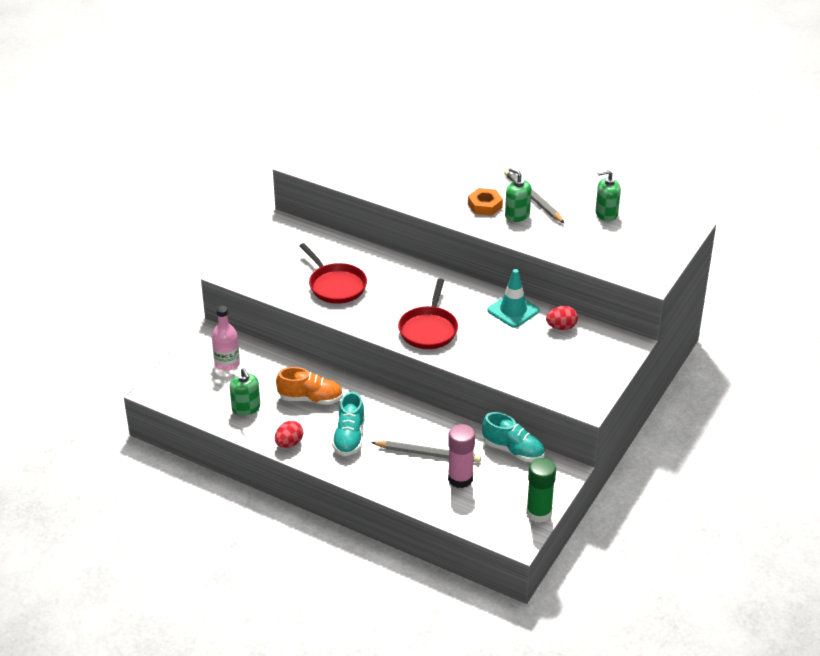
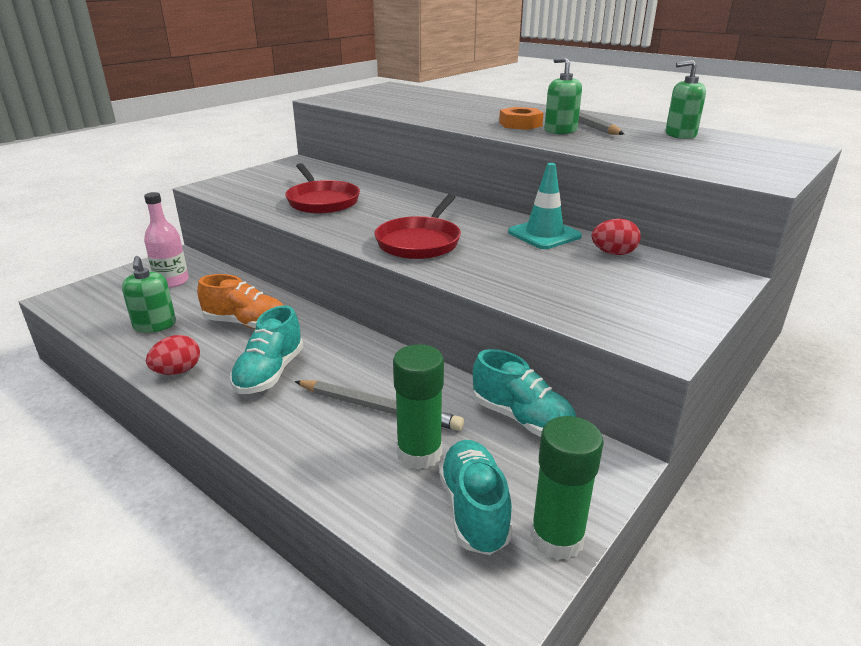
camera: 10 degrees right, 10 degrees down
(460, 479) = (419, 453): pink glue stick -> green glue stick
(496, 505) = (474, 509): none -> turquoise shoe

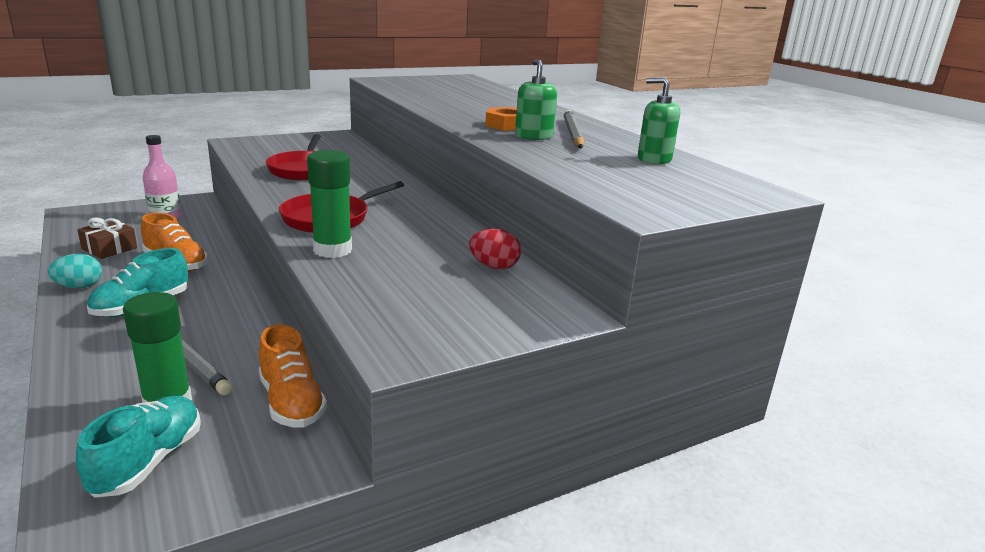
camera: 20 degrees right, 5 degrees down
(155, 325) = (109, 248): green soap dispenser -> brown gift
(177, 371) = (79, 287): red egg -> turquoise egg
(522, 418) = (291, 402): turquoise shoe -> orange shoe
(544, 234) = (455, 236): turquoise traffic cone -> none
(557, 538) = (181, 510): green glue stick -> green glue stick (332, 250)

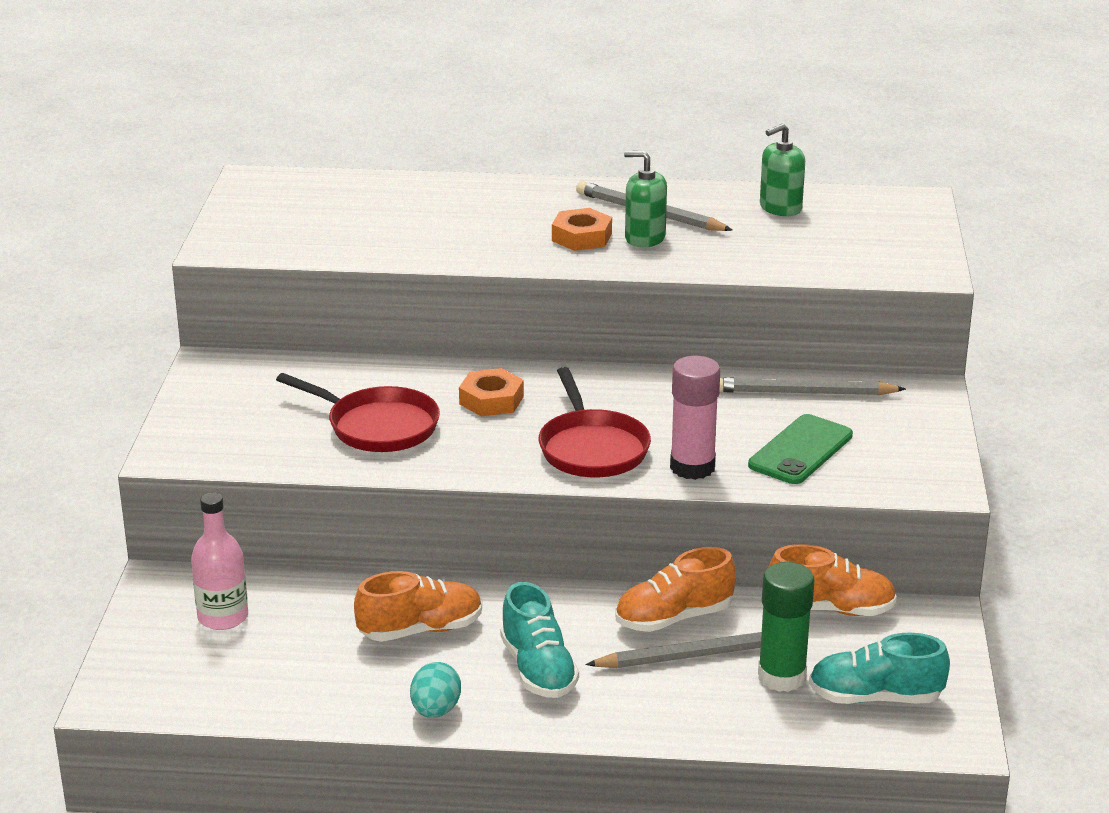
camera: 55 degrees left, 5 degrees up
(109, 248) = (311, 677): brown gift -> none
(148, 462) = (875, 698): turquoise shoe -> turquoise shoe turned 45 degrees counterclockwise
(236, 338) = (673, 618): none -> orange shoe
(332, 250) = (692, 467): green glue stick -> pink glue stick
(366, 186) = (491, 400): none -> orange nut
(398, 281) = (800, 450): none -> green phone
(494, 266) = (803, 393): red egg -> grey pencil

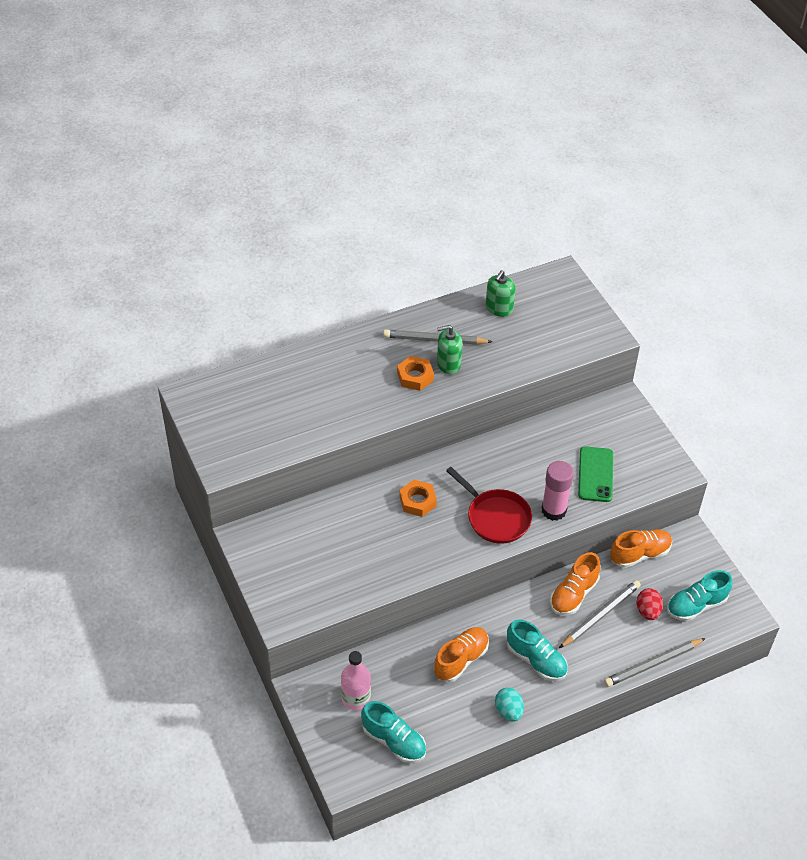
camera: 30 degrees left, 20 degrees up
(227, 681) = (394, 741): none -> turquoise shoe
(377, 426) = (374, 548): red pan -> none
(781, 677) = (647, 611): green glue stick -> red egg
(803, 393) = (567, 428): grey pencil -> grey pencil (652, 664)

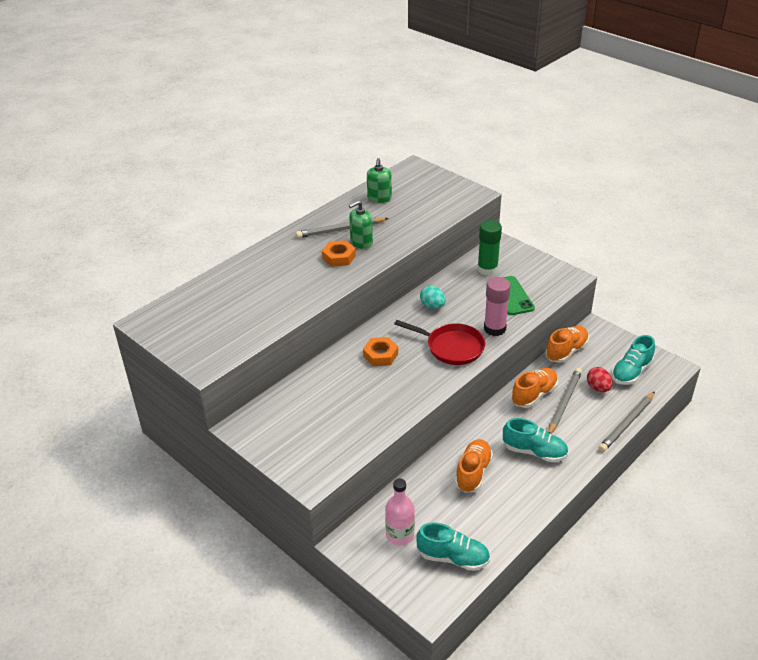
camera: 20 degrees left, 10 degrees down
(508, 711) = (536, 498): turquoise egg -> turquoise egg (432, 306)
(573, 594) = (534, 394): orange shoe -> orange shoe turned 150 degrees counterclockwise
(589, 431) = (487, 269): none -> green glue stick

